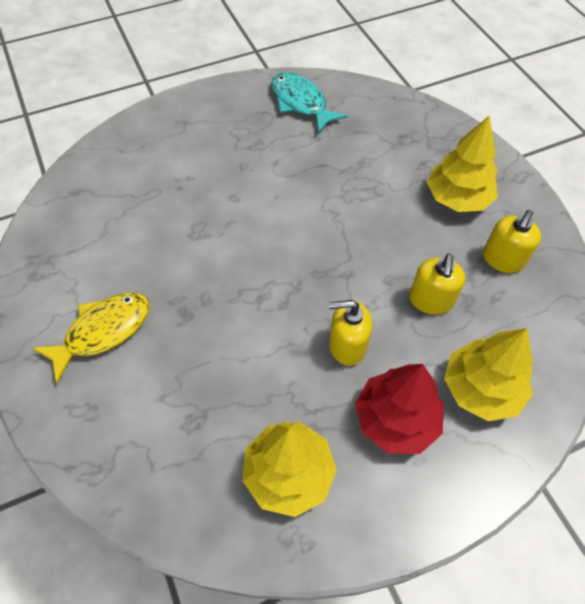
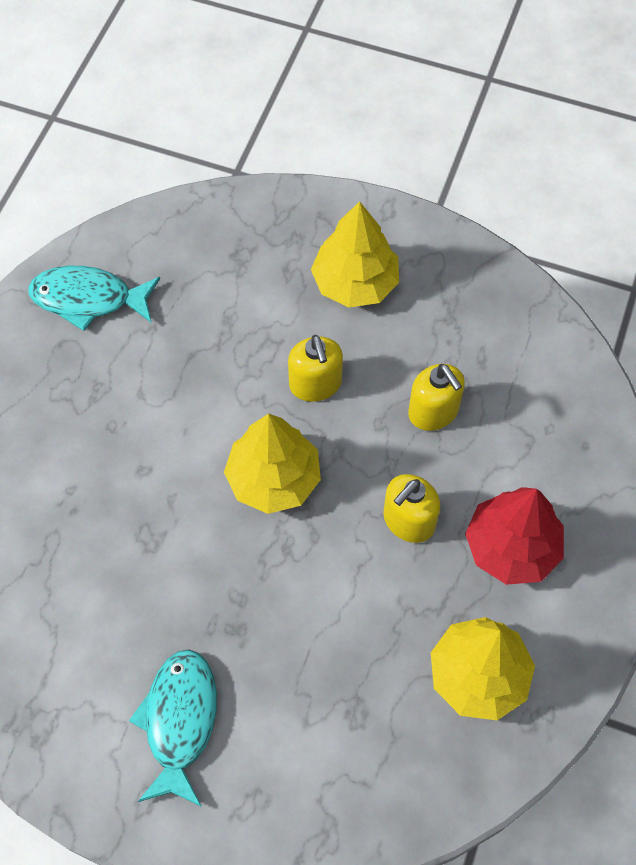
camera: 45 degrees left, 5 degrees up
(103, 331) = (179, 721): yellow fish -> turquoise fish
(481, 388) = (548, 456): yellow tree -> yellow tree (273, 478)
(503, 259) = (453, 315): yellow soap dispenser -> yellow soap dispenser (315, 384)

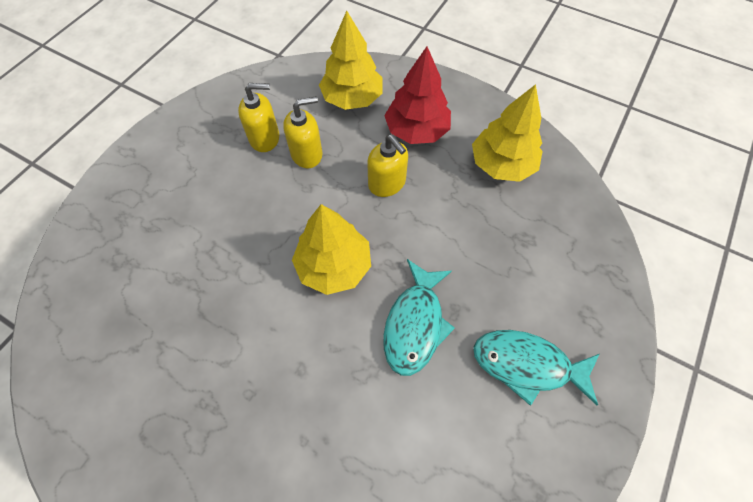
camera: 80 degrees left, 0 degrees up
(88, 299) = (104, 403): turquoise fish -> turquoise fish (415, 324)
(315, 384) = (260, 224): yellow soap dispenser -> yellow soap dispenser (265, 138)
(355, 283) = (182, 183): yellow tree -> yellow tree (352, 98)

